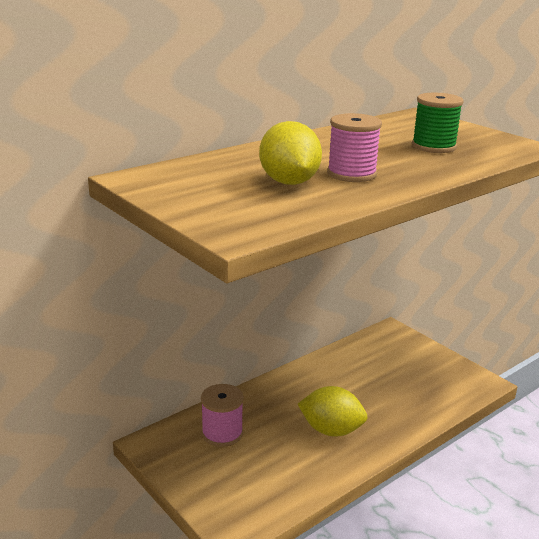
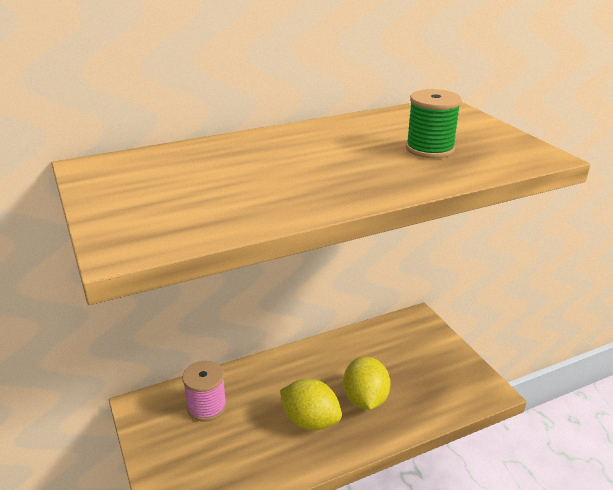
camera: 15 degrees right, 5 degrees up
(289, 182) = (234, 185): yellow lemon -> yellow lemon (365, 399)
(351, 174) = (309, 179): pink spool -> none

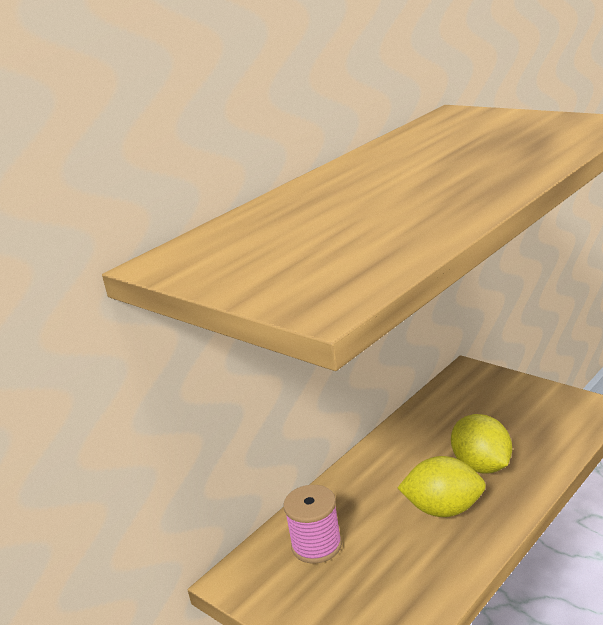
camera: 20 degrees left, 5 degrees down
(429, 149) = (495, 146): green spool -> none

